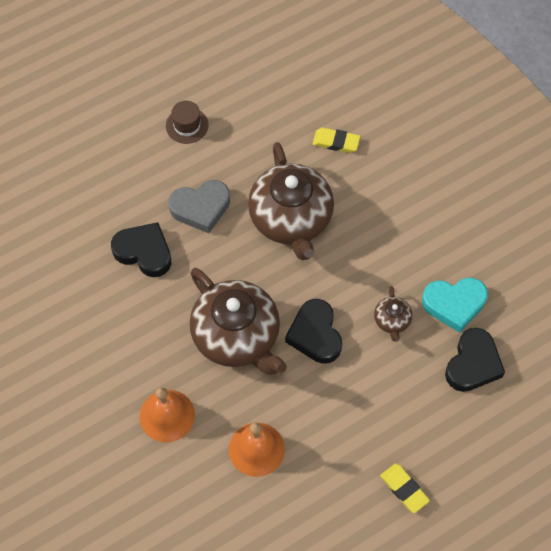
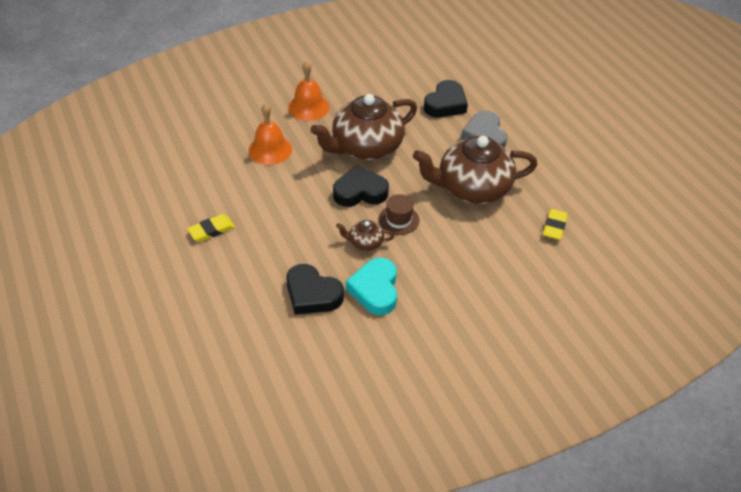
camera: 95 degrees right, 15 degrees down
(187, 125) = (565, 134): brown hat -> brown hat (398, 219)

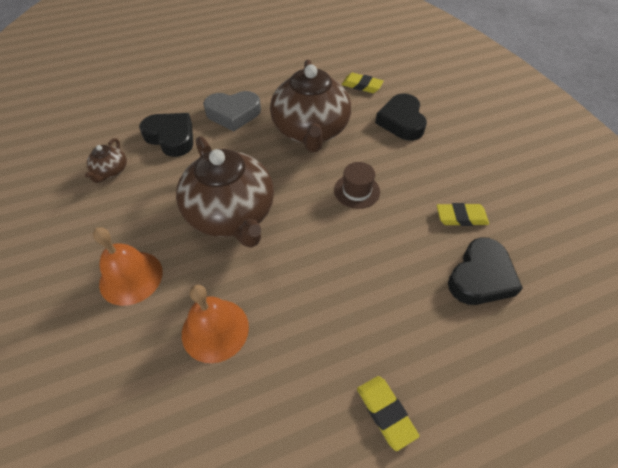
camera: 85 degrees left, 5 degrees up
(360, 192) = (311, 224): black heart -> black heart (401, 121)
(365, 242) = (393, 222): brown teapot -> brown teapot (111, 171)
(375, 289) = (461, 217): turquoise heart -> yellow eraser

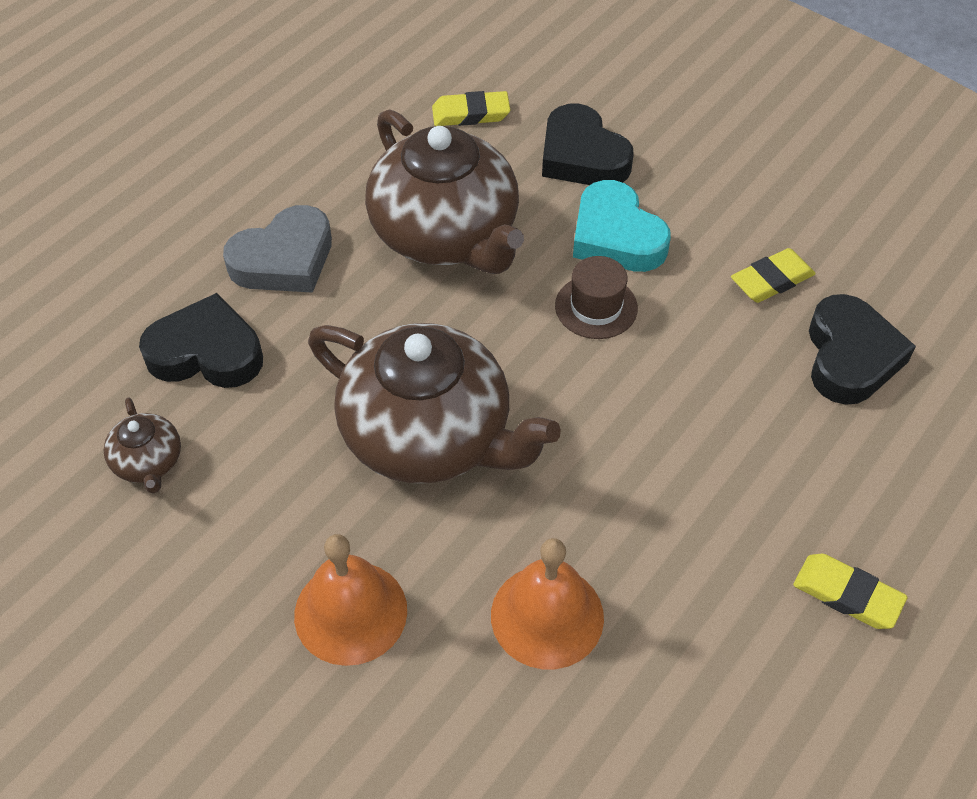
camera: 30 degrees left, 0 degrees up
(391, 163) = (616, 236): none -> turquoise heart

